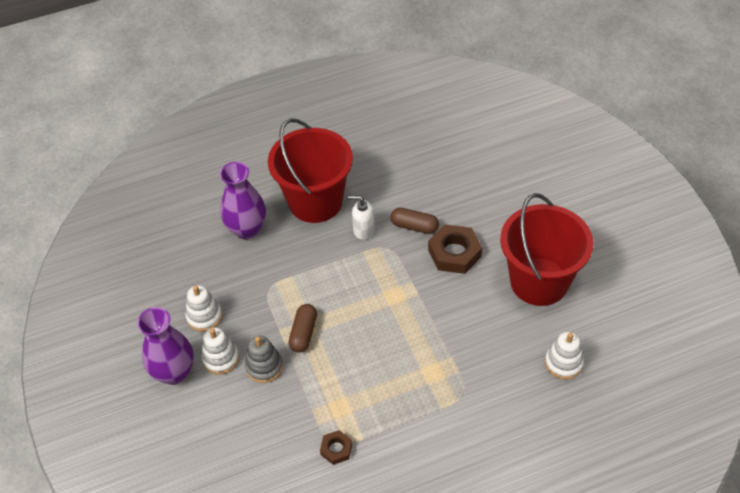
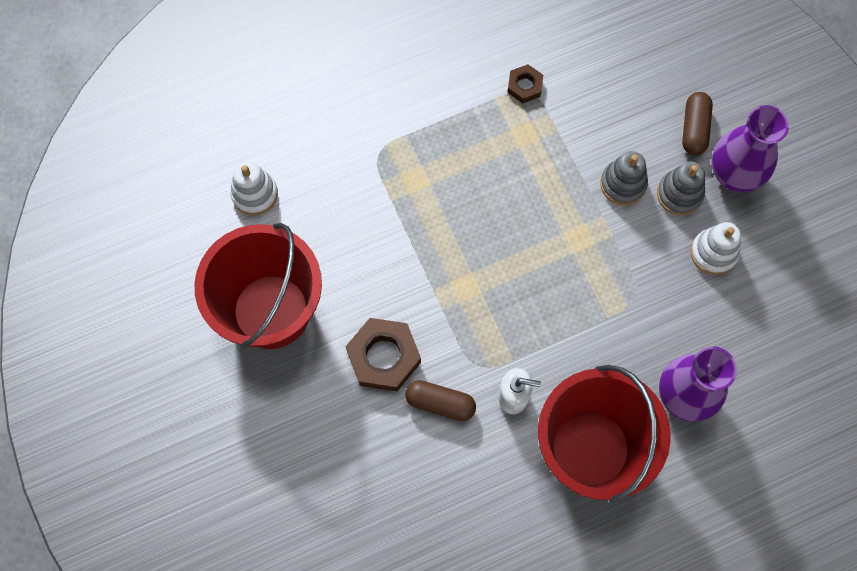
camera: 175 degrees right, 20 degrees up
(221, 358) = (679, 194): white stacking toy -> grey stacking toy
(303, 333) = (580, 230): brown capsule -> brown capsule (694, 129)

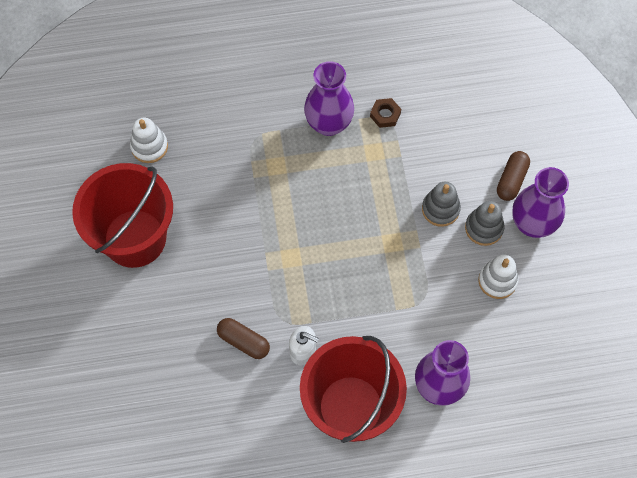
camera: 15 degrees right, 5 degrees down
(384, 357) = (210, 295): brown nut -> none
(461, 113) = (328, 124): none -> purple vase

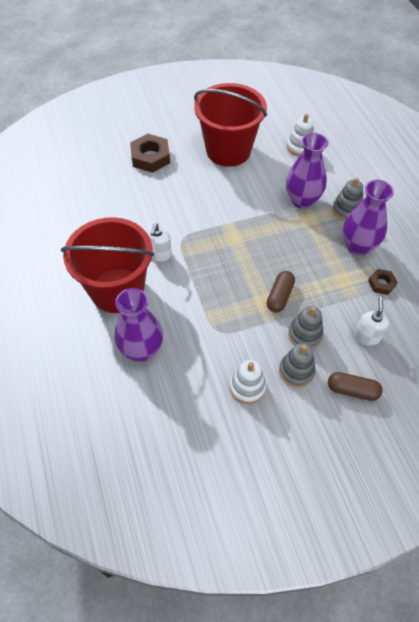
camera: 80 degrees right, 10 degrees down
(124, 344) = (150, 157): none -> brown nut
(243, 341) = (161, 219): brown capsule -> brown capsule (279, 296)
(271, 120) = (346, 210): none -> grey stacking toy
(450, 149) = (367, 336): none -> white soap dispenser
(532, 224) = (312, 413): purple vase -> purple vase (302, 200)

